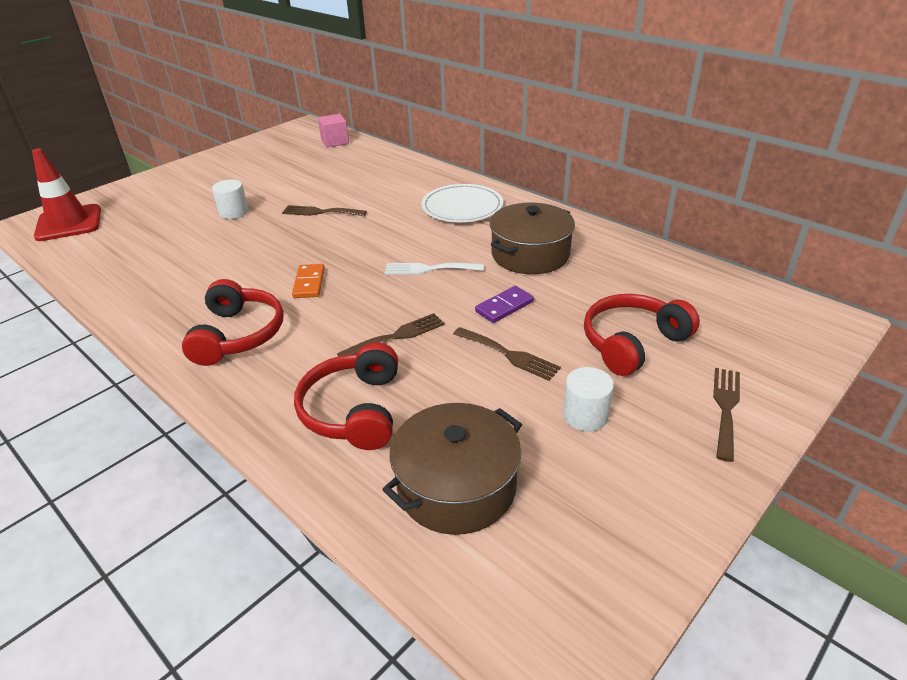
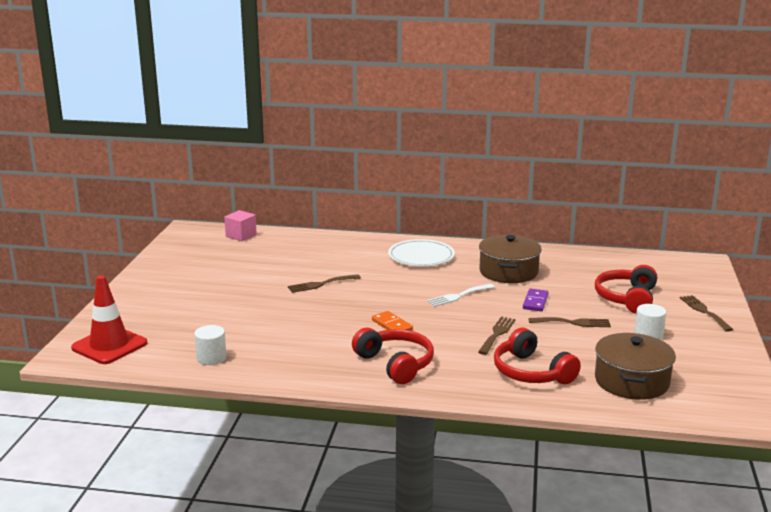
camera: 35 degrees left, 15 degrees down
(234, 212) = (249, 301): white cylinder -> white cylinder (211, 358)

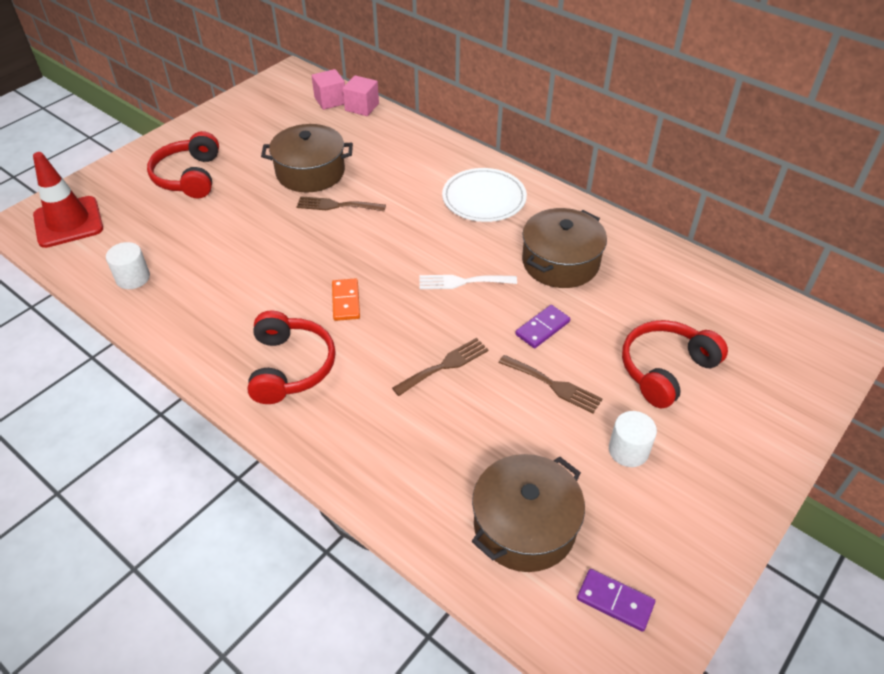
camera: 30 degrees right, 25 degrees up
(271, 234) = (362, 107): none -> pink cube
(277, 273) = (310, 172): none -> brown pot
(531, 372) = (420, 450): red headphones -> red headphones (189, 177)
(704, 311) = (750, 439): brown fork -> none
(715, 392) = (615, 601): none -> purple domino

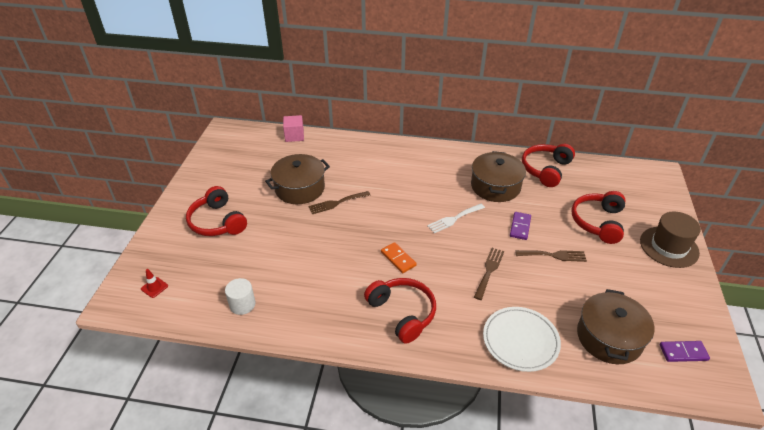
camera: 30 degrees left, 5 degrees down
(68, 222) = (154, 287): red traffic cone -> red traffic cone, size x0.41
(330, 100) = (269, 138): pink cube -> none
(484, 198) = (421, 166): white plate -> white plate (520, 340)
(628, 450) = (619, 272): white cylinder -> none
(657, 267) = (545, 169): none -> red headphones
(746, 451) = (669, 247): none -> brown hat

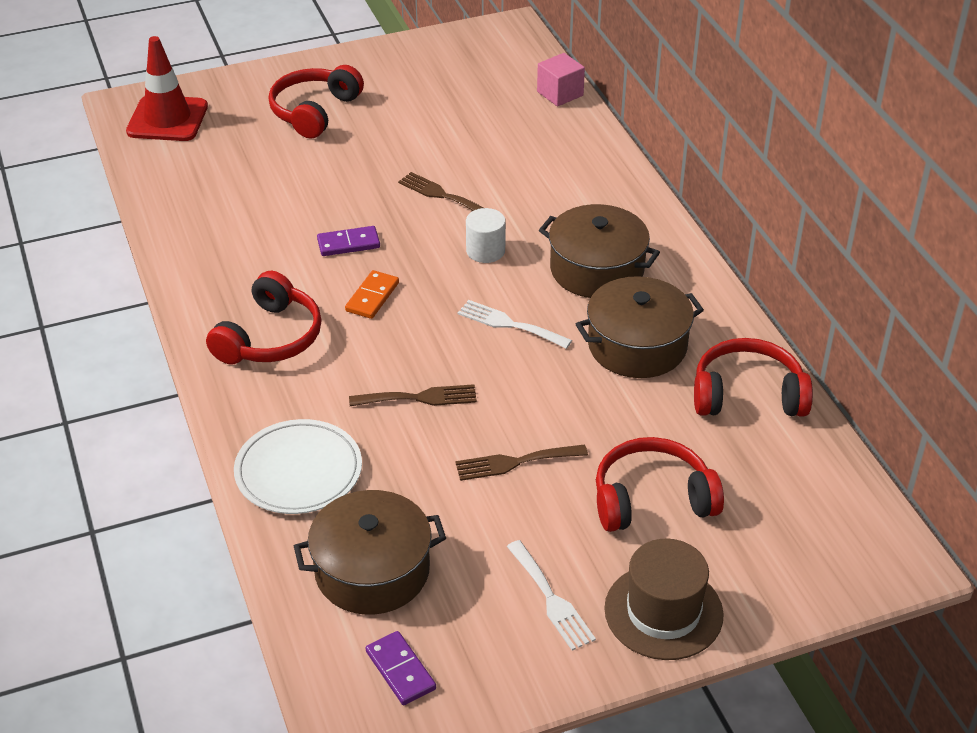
camera: 60 degrees right, 0 degrees up
(154, 287) = (167, 119): red traffic cone -> red traffic cone, size x2.43
(242, 304) = (188, 196): white cylinder -> white cylinder (485, 251)
(299, 188) = (443, 149): brown pot -> brown pot (597, 269)
(520, 227) = (554, 404): purple domino -> purple domino (348, 243)
(554, 255) = (515, 462): brown fork -> brown fork turned 105 degrees clockwise
(650, 279) = (551, 599): none -> white fork

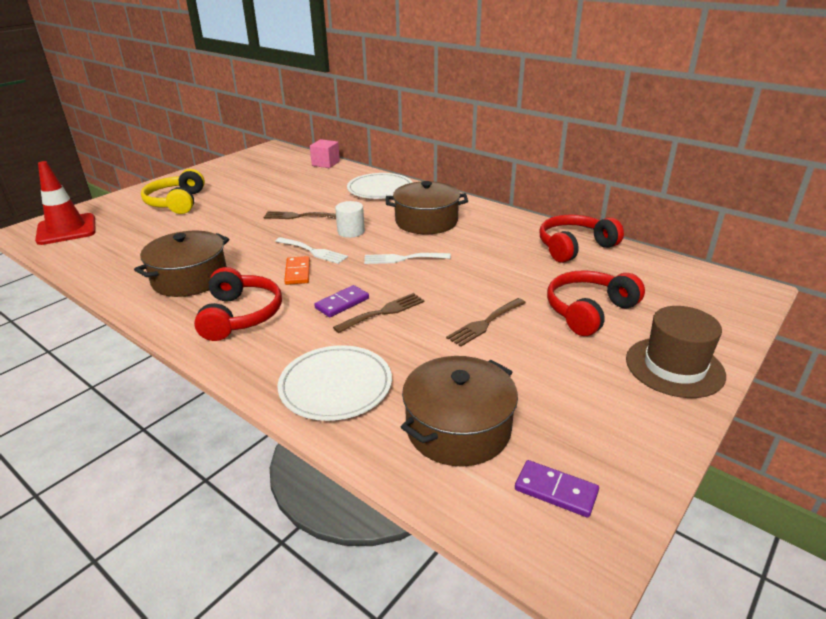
camera: 30 degrees left, 10 degrees down
(314, 111) = (176, 202): red headphones -> yellow headphones
(348, 243) = (255, 252): purple domino -> purple domino (342, 303)
(551, 599) = (601, 390): white fork -> white fork (313, 251)
(590, 180) = (380, 189): none -> white plate
(637, 345) = (489, 245): brown pot -> brown pot (190, 278)

